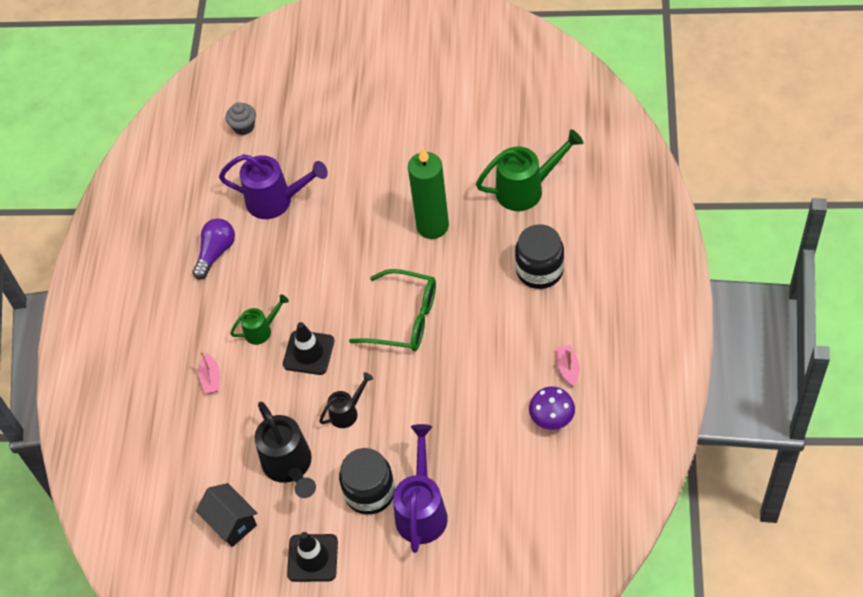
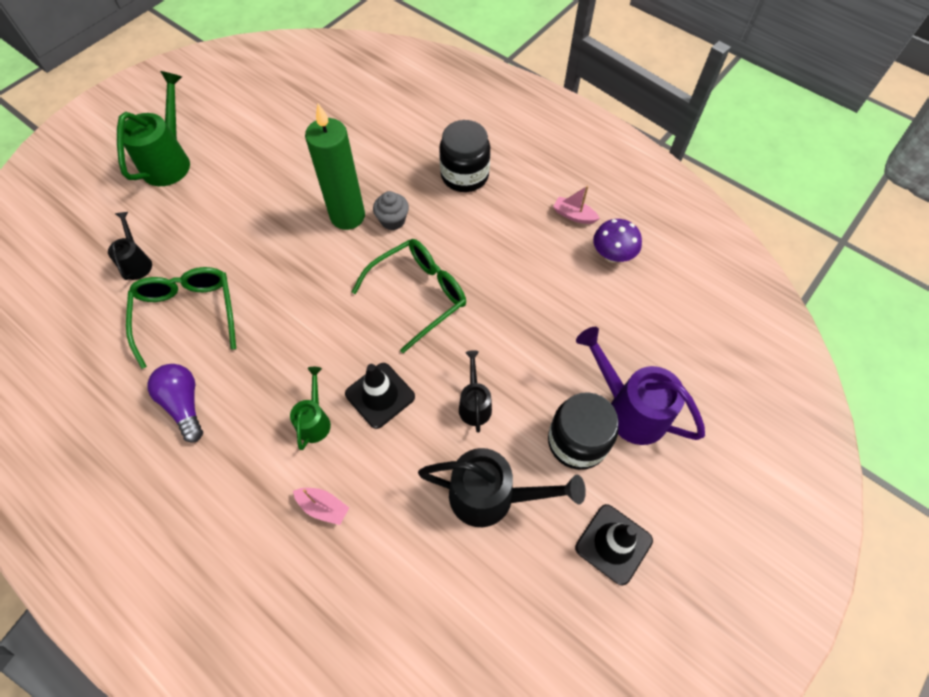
camera: 60 degrees left, 5 degrees up
(231, 522) = (512, 602): black house -> none
(243, 126) = (76, 287): grey cupcake -> grey cupcake (393, 220)
(276, 201) = (187, 314): purple watering can -> green glasses
(288, 141) = (137, 263): none -> black watering can
(526, 189) = (381, 136): green watering can -> green watering can (169, 161)

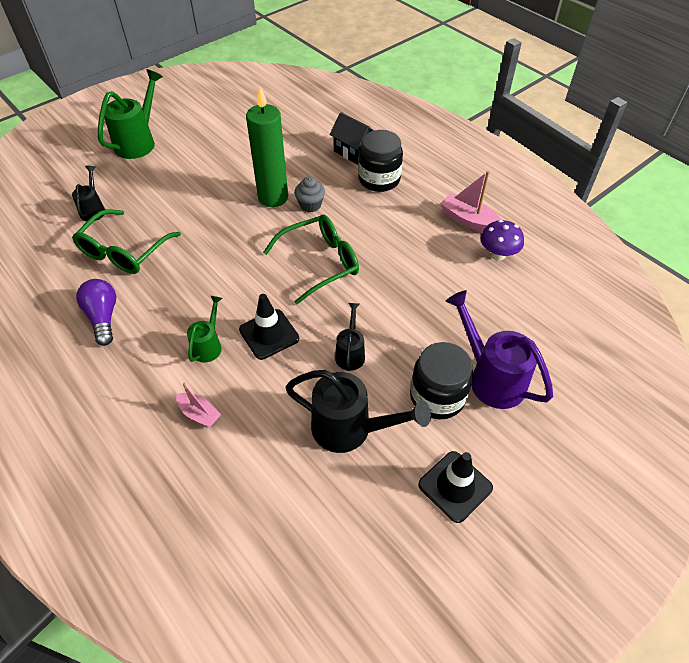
camera: 10 degrees right, 10 degrees down
(187, 314) = (124, 251): green glasses -> green glasses turned 150 degrees counterclockwise
(428, 142) = (353, 152): none -> black house
(574, 215) = (469, 220): pink boat -> pink boat, size x1.57

